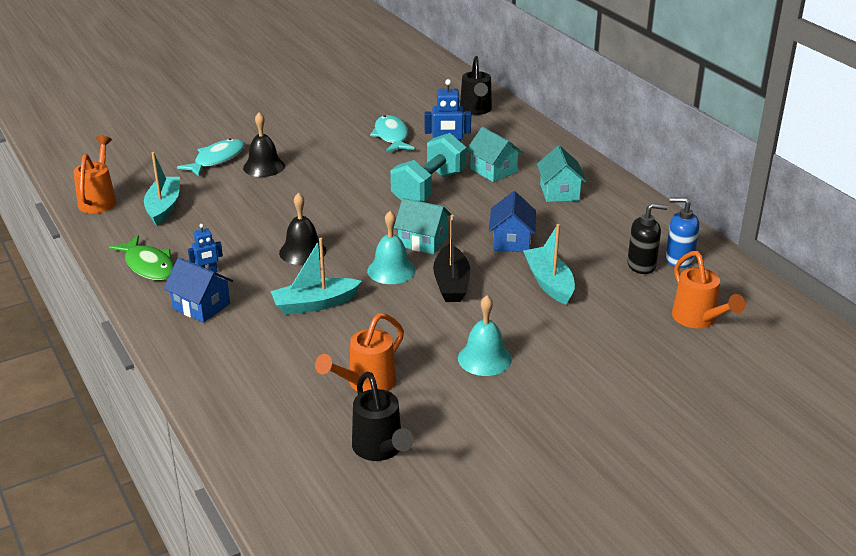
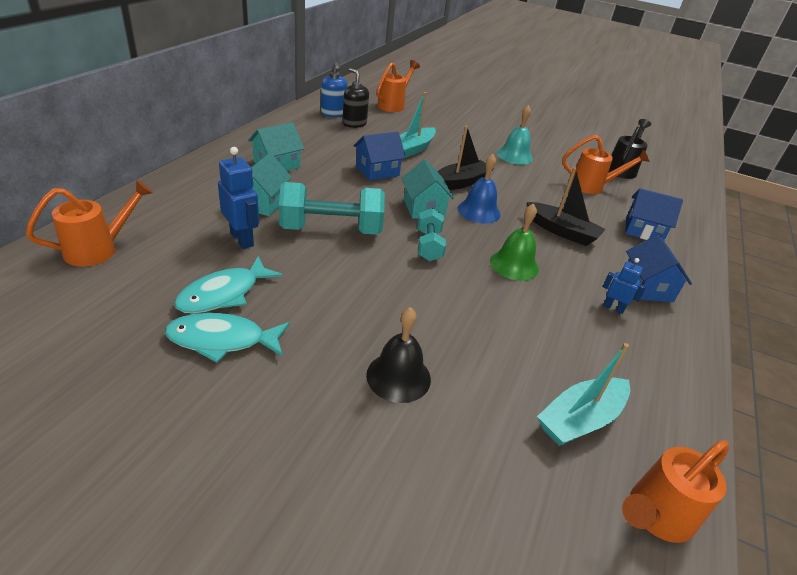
camera: 130 degrees left, 5 degrees up
(148, 266) = (663, 356): green fish -> none
(217, 159) = (426, 444): turquoise fish -> turquoise fish (222, 340)
(259, 364) = (643, 230): none -> blue house
(302, 251) = (514, 265): black bell -> green bell
(315, 304) = (561, 231): turquoise boat -> black boat
(367, 222) = (429, 246): none -> turquoise dumbbell
(391, 270) = (479, 211): turquoise bell -> blue bell
(476, 110) = (99, 249): black watering can -> orange watering can

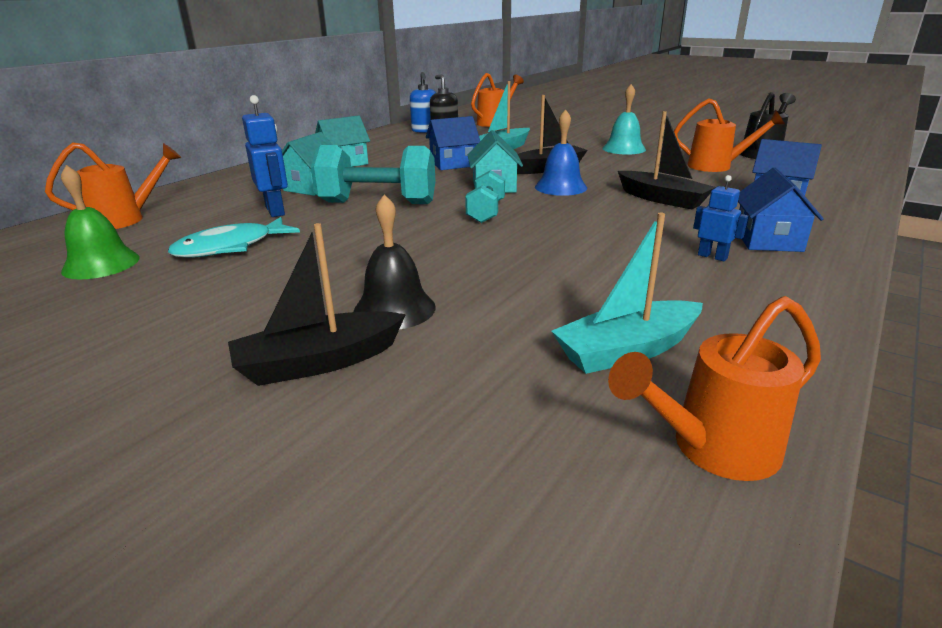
camera: 15 degrees right, 10 degrees down
(222, 340) = (206, 279): turquoise fish -> none
(364, 444) = (319, 362): none -> black boat
(514, 265) = (588, 224): green bell -> green bell (101, 264)

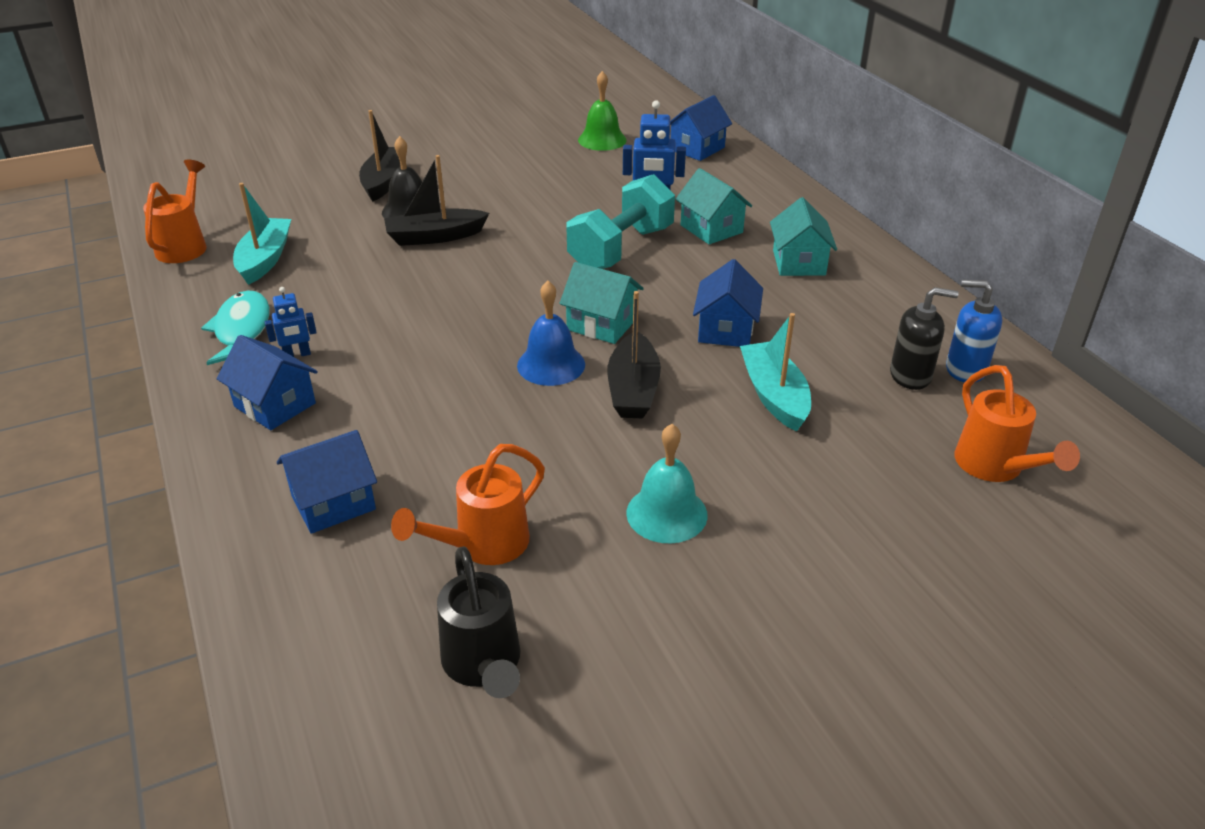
camera: 120 degrees right, 10 degrees up
(125, 219) = (697, 149): orange watering can -> blue house
(230, 247) = (582, 178): turquoise fish -> turquoise fish (242, 330)
(486, 212) = (529, 293): turquoise dumbbell -> none
(662, 199) = (434, 411): black boat -> black boat (435, 237)

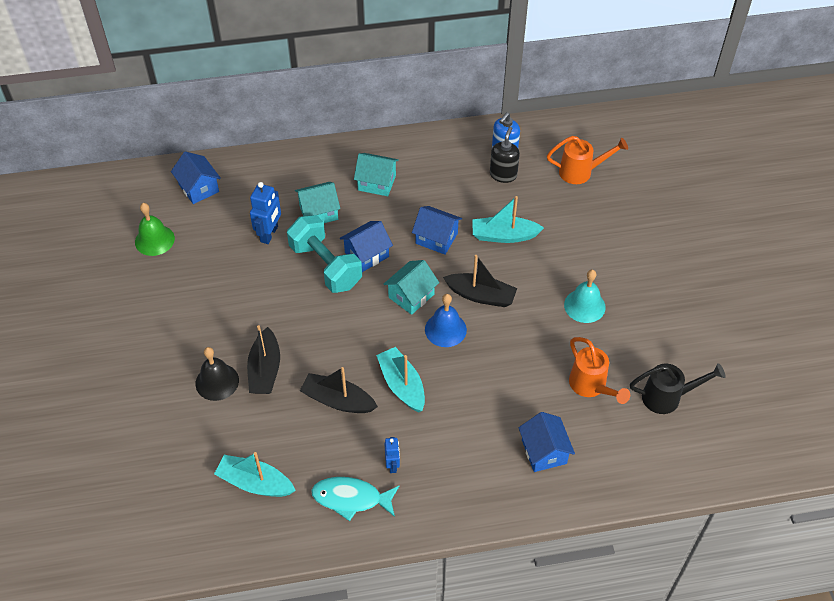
camera: 75 degrees left, 15 degrees up
(185, 245) = (209, 541): orange watering can -> none
(275, 405) = (445, 479): blue house -> blue house (366, 255)
(384, 182) = (159, 394): black boat -> black boat (338, 400)
(436, 341) = (402, 385): none -> turquoise boat

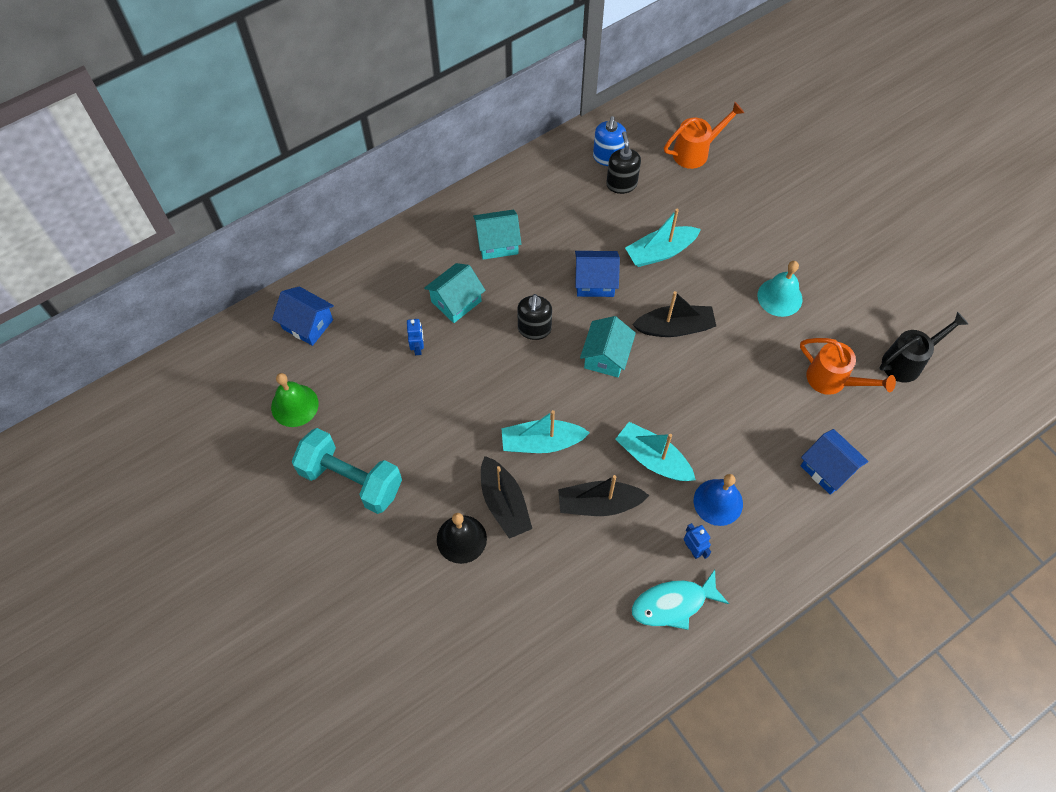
camera: 25 degrees left, 10 degrees up
(255, 483) = (568, 632): turquoise boat -> turquoise boat (541, 442)
(269, 234) = (418, 347): blue robot -> blue robot, size x0.61
(326, 266) = (499, 359): turquoise dumbbell -> turquoise dumbbell (351, 479)
(366, 255) = (534, 329): blue house -> black soap dispenser
(445, 329) = (661, 379): blue bell -> blue bell (718, 502)

